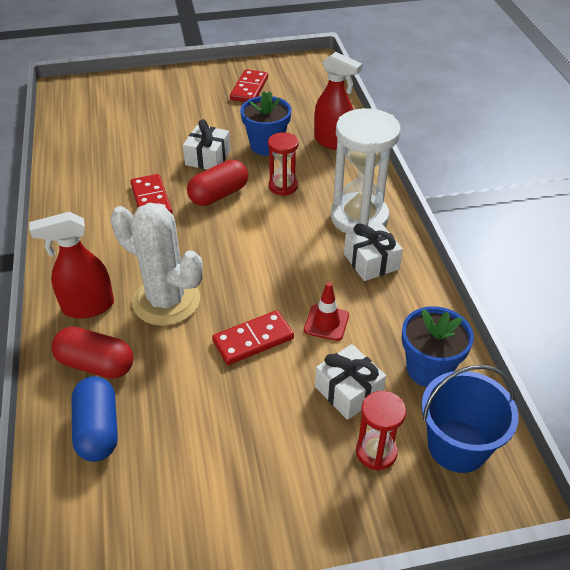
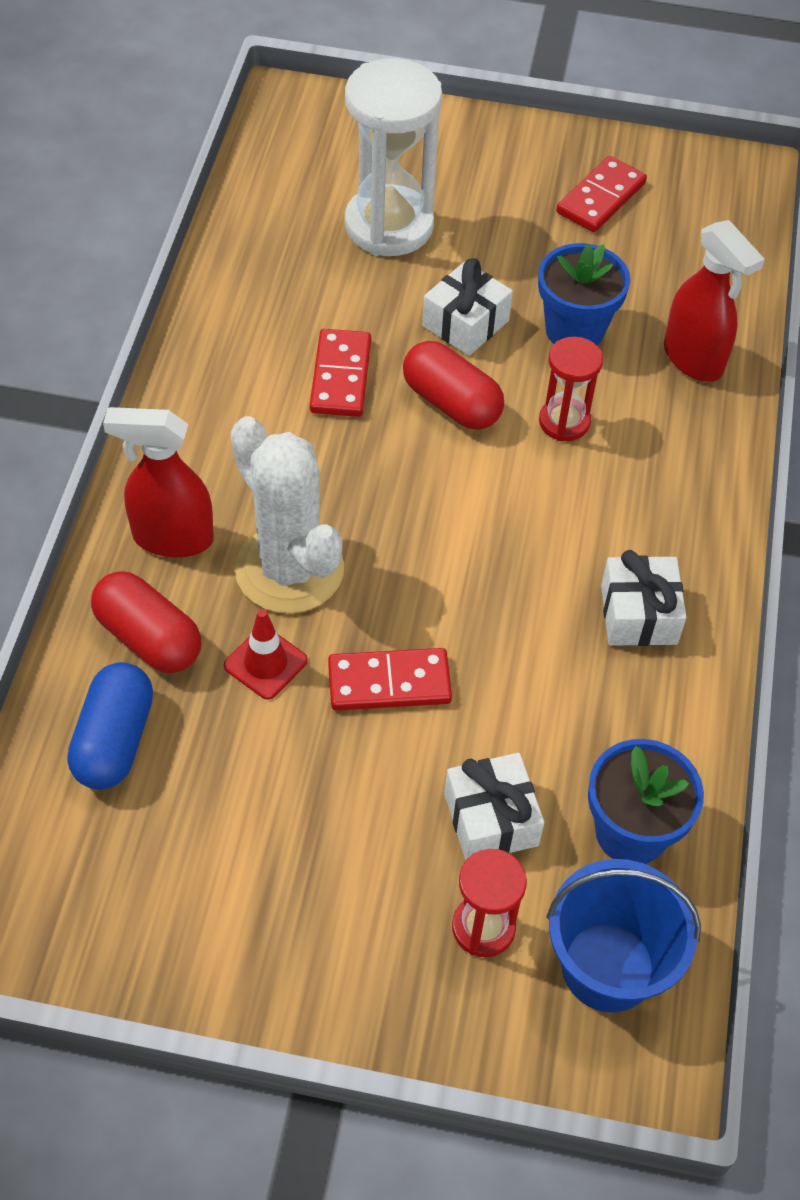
camera: 20 degrees right, 10 degrees up
(218, 194) = (451, 403): red capsule -> red capsule turned 60 degrees clockwise
(326, 323) = (513, 695): red traffic cone -> red traffic cone (265, 663)
(359, 217) = (661, 525): white hourglass -> white hourglass (389, 226)

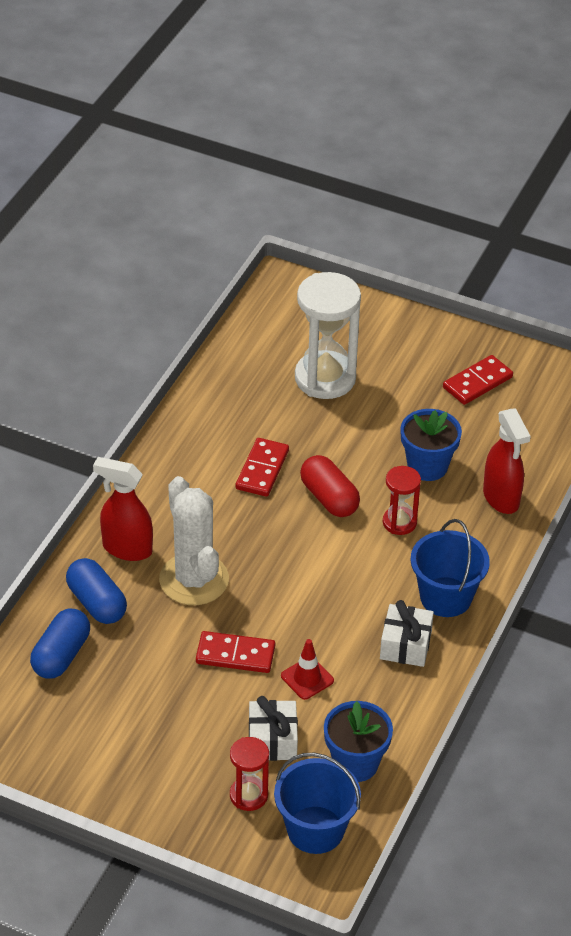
camera: 15 degrees right, 10 degrees down
(149, 638) = (97, 603): red capsule -> blue capsule
(265, 663) = (163, 630): red traffic cone -> red traffic cone (307, 678)
(465, 323) = (355, 450): white gift -> none
(670, 525) = (445, 597): none -> blue bucket

